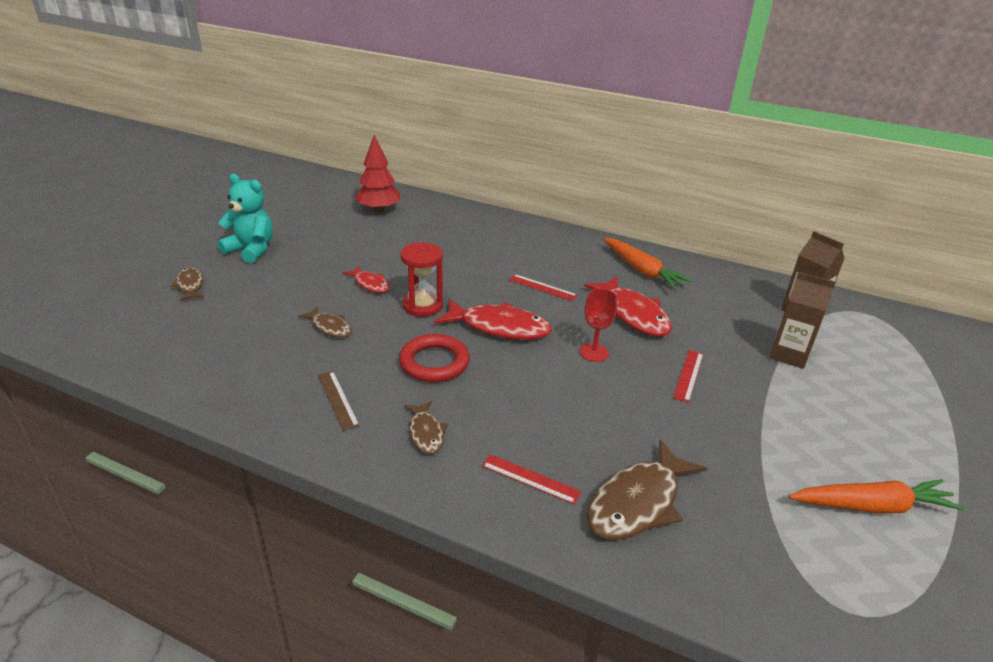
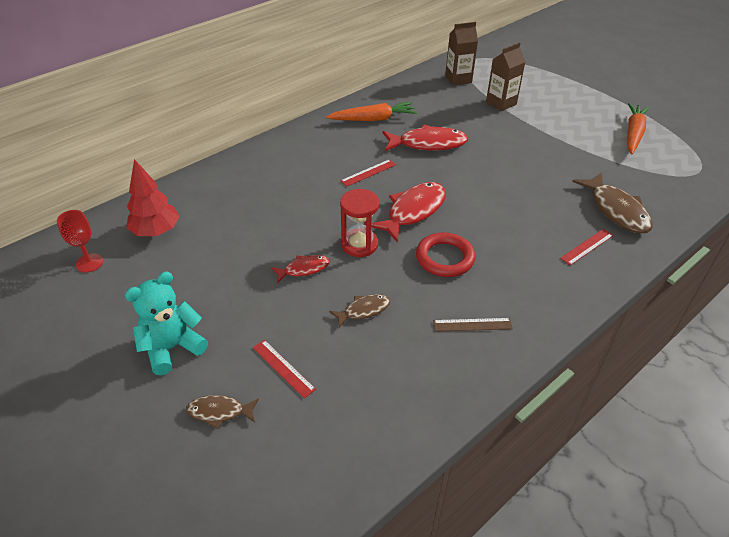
camera: 65 degrees left, 10 degrees up
(426, 433) = (528, 283): brown fish -> none
(594, 352) = (465, 177): red goblet -> red goblet (89, 263)
(688, 375) = (506, 147): red ruler -> red ruler (283, 368)

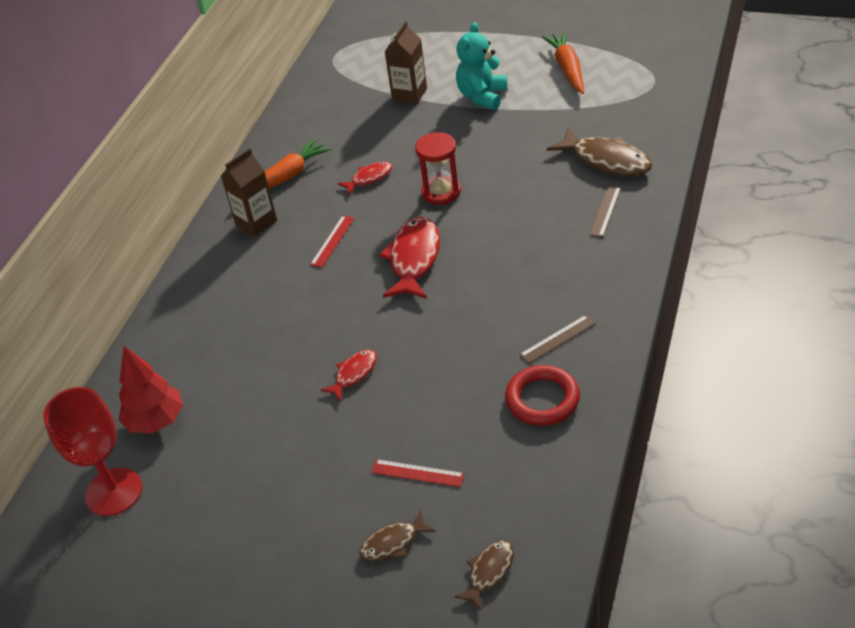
camera: 25 degrees left, 0 degrees up
(89, 263) = (114, 492): red goblet -> red goblet, size x1.73
(172, 348) = (291, 518): turquoise teddy bear -> turquoise teddy bear (482, 96)
(359, 244) = (388, 320): red hourglass -> red hourglass (441, 192)
(363, 310) = (447, 381): brown fish -> brown fish (489, 572)
(428, 144) = (369, 178): red fish -> red fish, size x0.55
(445, 258) = (483, 290): red ring -> red ring (542, 399)
(458, 79) = (340, 85): brown carton -> brown carton (256, 223)
(587, 246) = (605, 211): red ruler -> brown ruler

